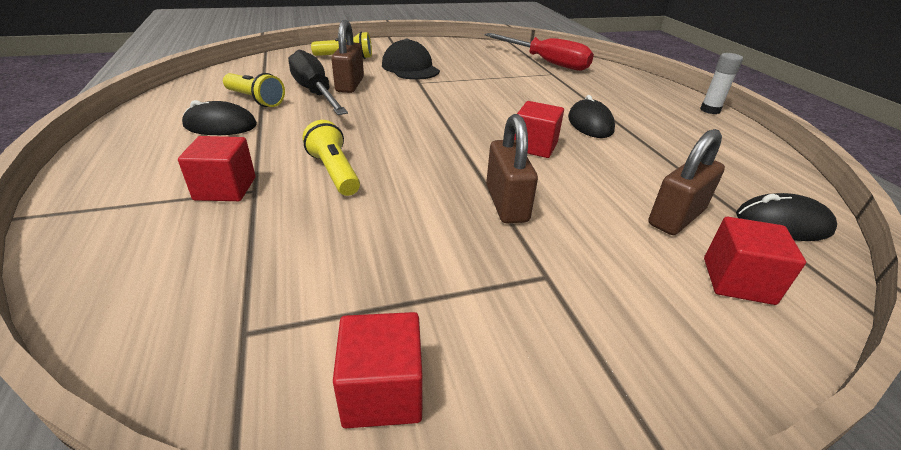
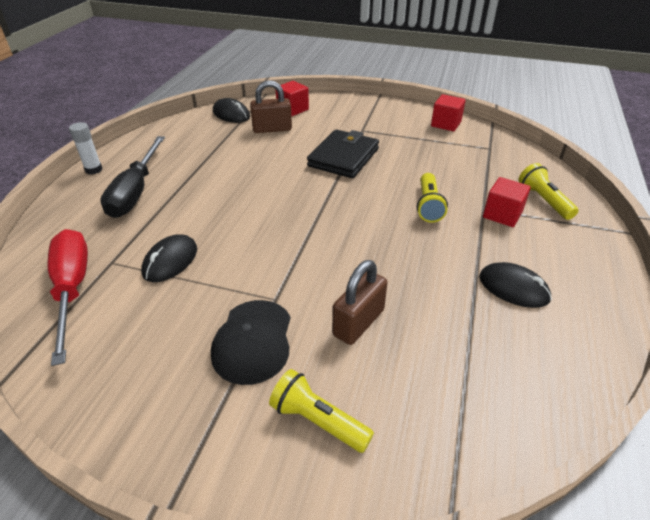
camera: 145 degrees left, 5 degrees up
(255, 100) = (478, 326): yellow flashlight -> yellow flashlight (543, 201)
(315, 93) = (406, 318): black screwdriver -> black screwdriver (135, 192)
(506, 203) = (343, 157): brown padlock -> black wallet
(534, 146) = (277, 183): red cube -> none
(590, 123) = (206, 188): black mouse -> black mouse (170, 261)

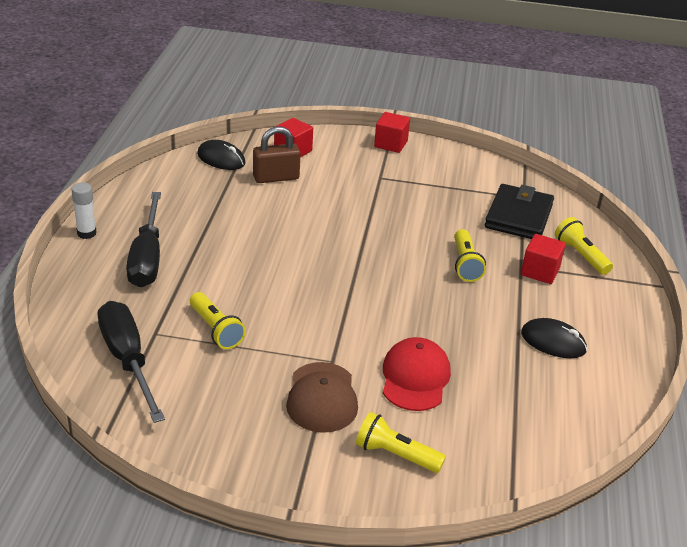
camera: 10 degrees left, 5 degrees down
(72, 289) = (127, 360): red screwdriver -> black screwdriver
(170, 261) = (216, 330): black mouse -> yellow flashlight
(253, 341) = (322, 397): black cap -> brown cap
(343, 157) = (366, 212): black wallet -> black wallet (518, 216)
(358, 322) = (415, 378): brown padlock -> red cap
(446, 124) = (473, 168): red cube -> red cube (390, 144)

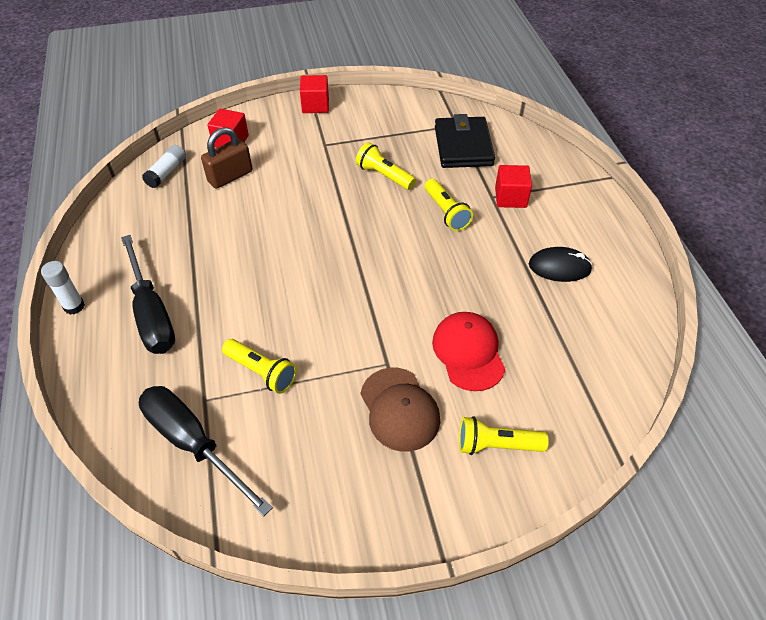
camera: 20 degrees left, 15 degrees up
(221, 159) = (167, 172): black mouse -> white glue stick
(580, 255) = (533, 169): yellow flashlight -> yellow flashlight (384, 175)

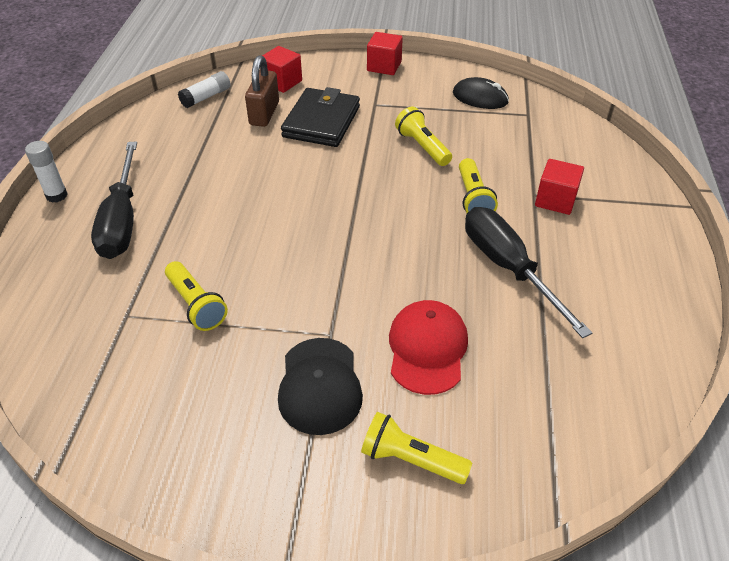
camera: 20 degrees right, 5 degrees down
(193, 443) = (92, 354): black screwdriver -> black screwdriver (508, 268)
(230, 176) = (264, 113): brown padlock -> brown padlock turned 60 degrees counterclockwise
(399, 409) = (320, 385): brown cap -> black cap
(463, 146) = (525, 137): black wallet -> black wallet (321, 122)
(559, 267) = (580, 287): black mouse -> black mouse (480, 97)

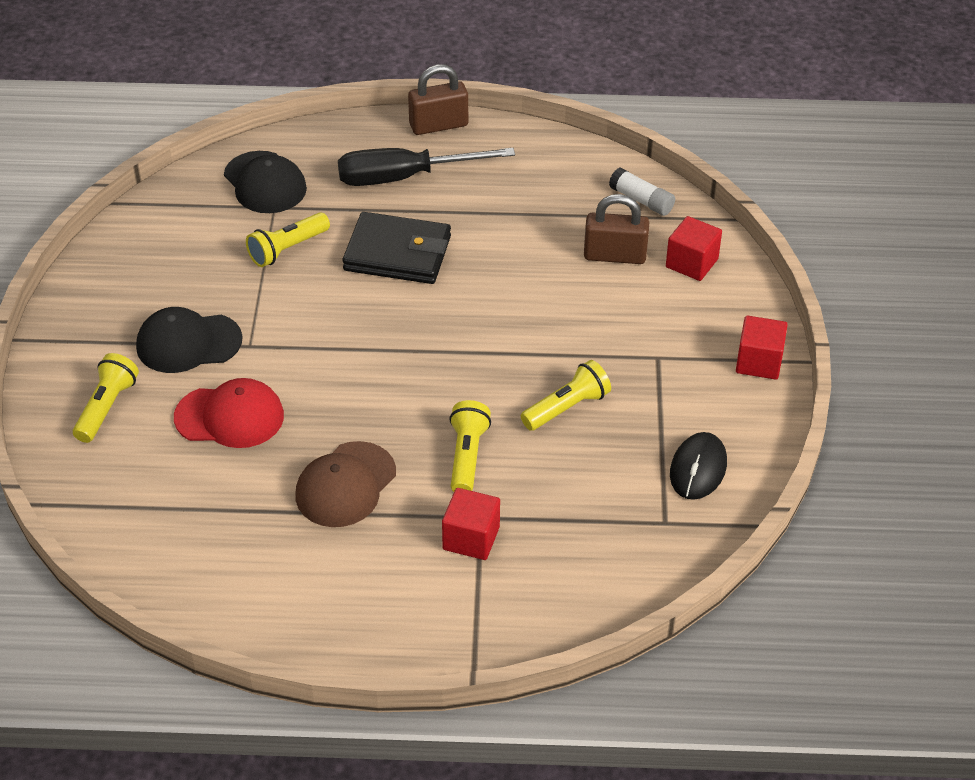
camera: 85 degrees right, 0 degrees up
(56, 195) = (438, 125): white glue stick -> brown padlock
(83, 323) = (265, 183): none -> black cap
(321, 122) = (606, 309): black wallet -> black wallet (397, 253)
(473, 198) = (467, 456): yellow flashlight -> yellow flashlight turned 105 degrees clockwise
(508, 268) = (345, 485): black screwdriver -> brown cap

